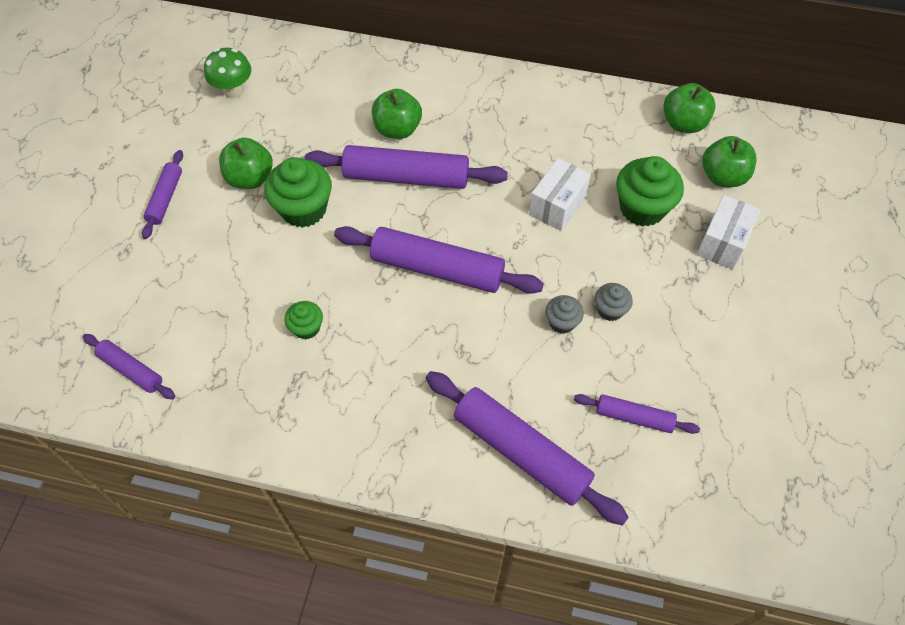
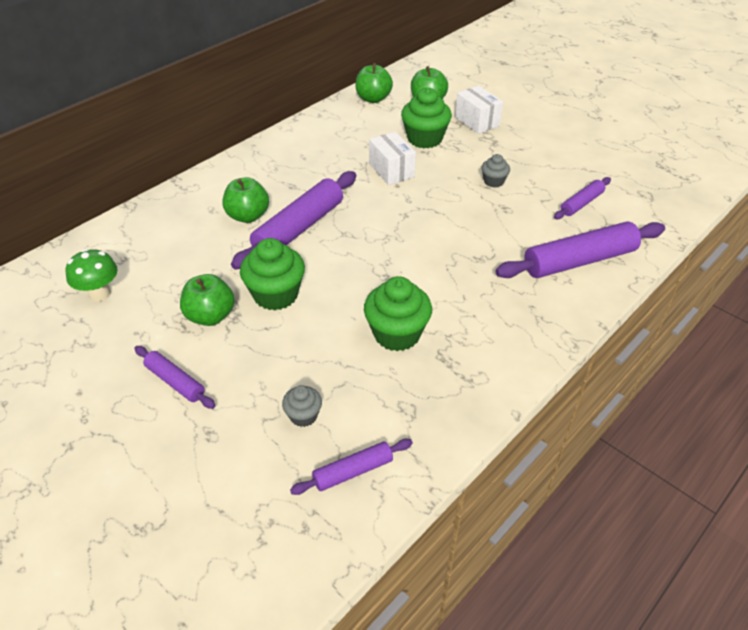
camera: 60 degrees left, 15 degrees down
(306, 328) = (397, 334): green cupcake -> green cupcake, size x1.87
(437, 269) = (398, 244): purple rolling pin -> none
(562, 322) = (488, 204): grey cupcake -> grey cupcake (303, 415)

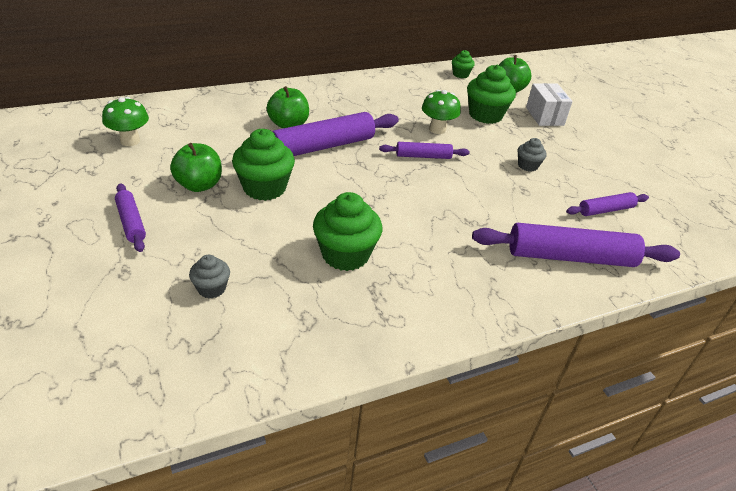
camera: 20 degrees right, 5 degrees down
(353, 471) = (217, 352): purple rolling pin -> purple rolling pin (423, 156)
(373, 99) = (460, 74): green apple -> green cupcake
(391, 170) = (437, 129): white box -> green mushroom

